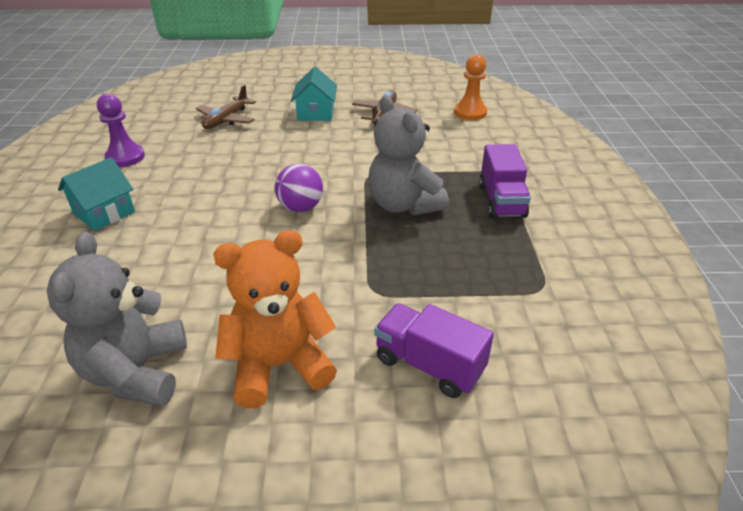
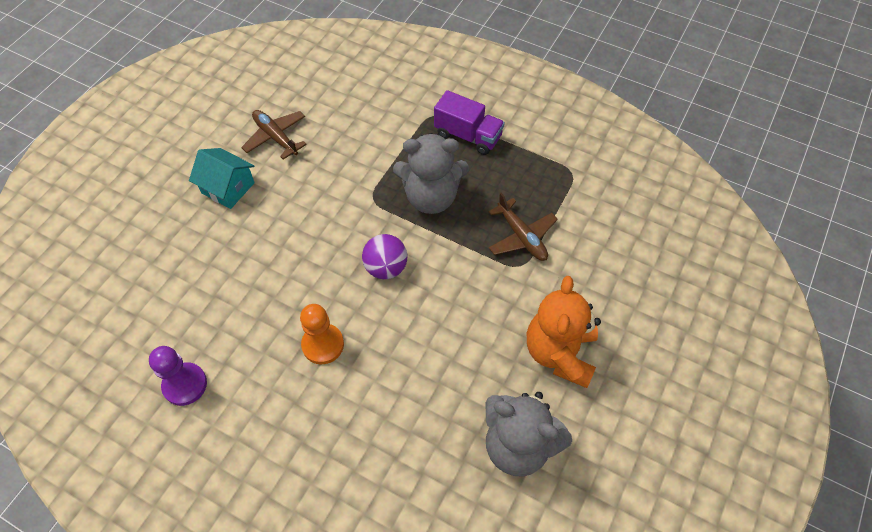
camera: 60 degrees left, 20 degrees up
(104, 212) = (284, 426): turquoise house -> none
(226, 120) = (176, 268): brown plane -> brown plane (522, 236)
(429, 365) = (602, 269): purple truck -> none
(470, 113) = (326, 77): orange pawn -> orange pawn (323, 344)

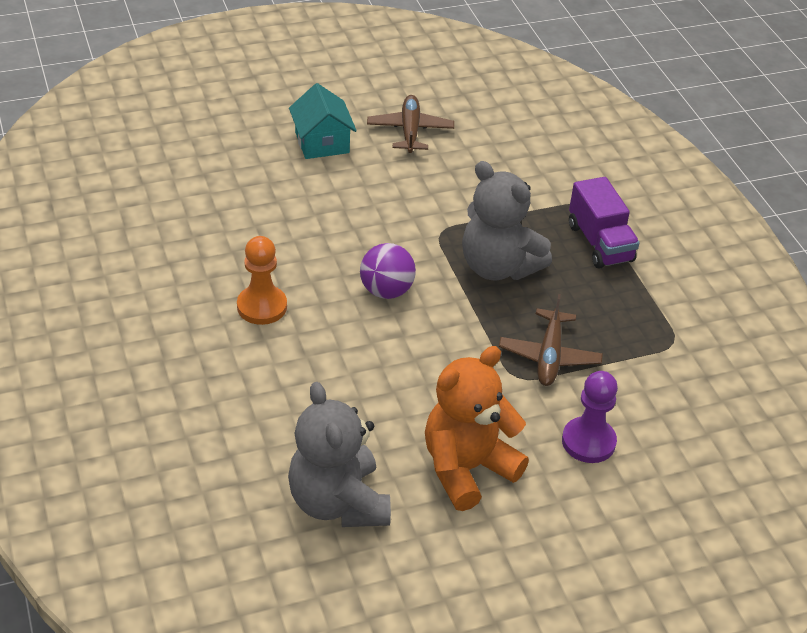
camera: 40 degrees right, 15 degrees down
(185, 385) = (122, 255): purple pawn -> purple pawn (588, 442)

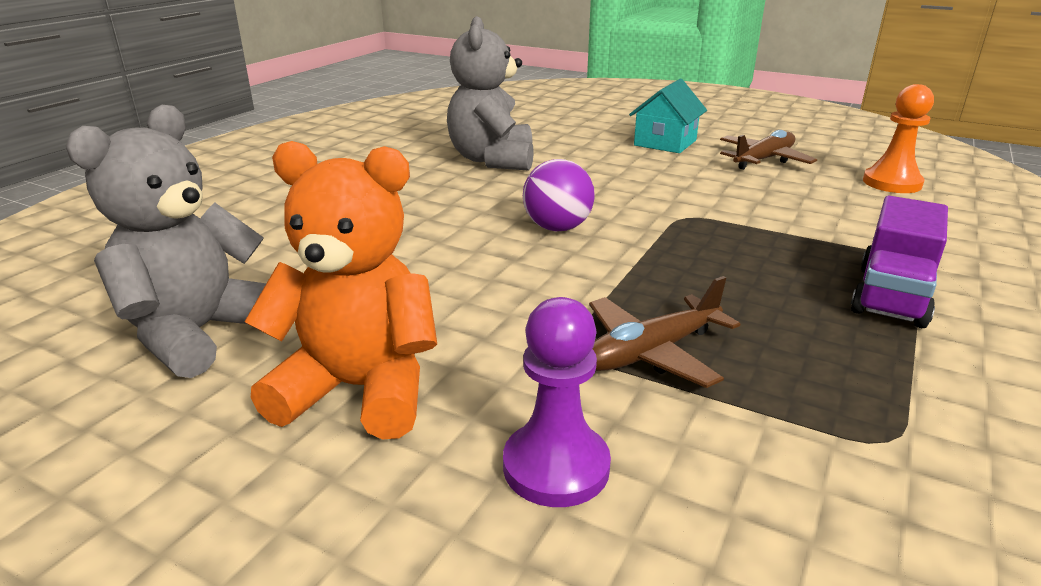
camera: 50 degrees right, 15 degrees down
(262, 306) = (434, 194): orange pawn -> orange pawn (892, 183)
(498, 267) = (711, 260): grey teddy bear -> grey teddy bear (492, 160)

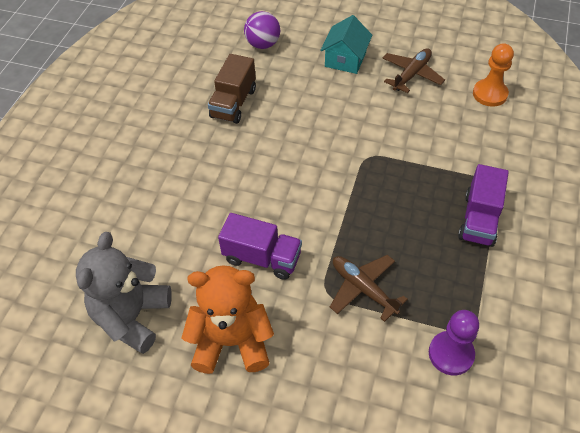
camera: 10 degrees left, 25 degrees up
(470, 294) = (262, 257): none -> purple truck
(492, 160) = (233, 103): grey teddy bear -> brown truck
(556, 467) = (333, 372): purple pawn -> purple pawn (451, 354)
(557, 228) = (294, 182): purple ball -> purple ball (263, 44)
(651, 353) = (363, 289): brown plane -> brown plane turned 90 degrees clockwise

